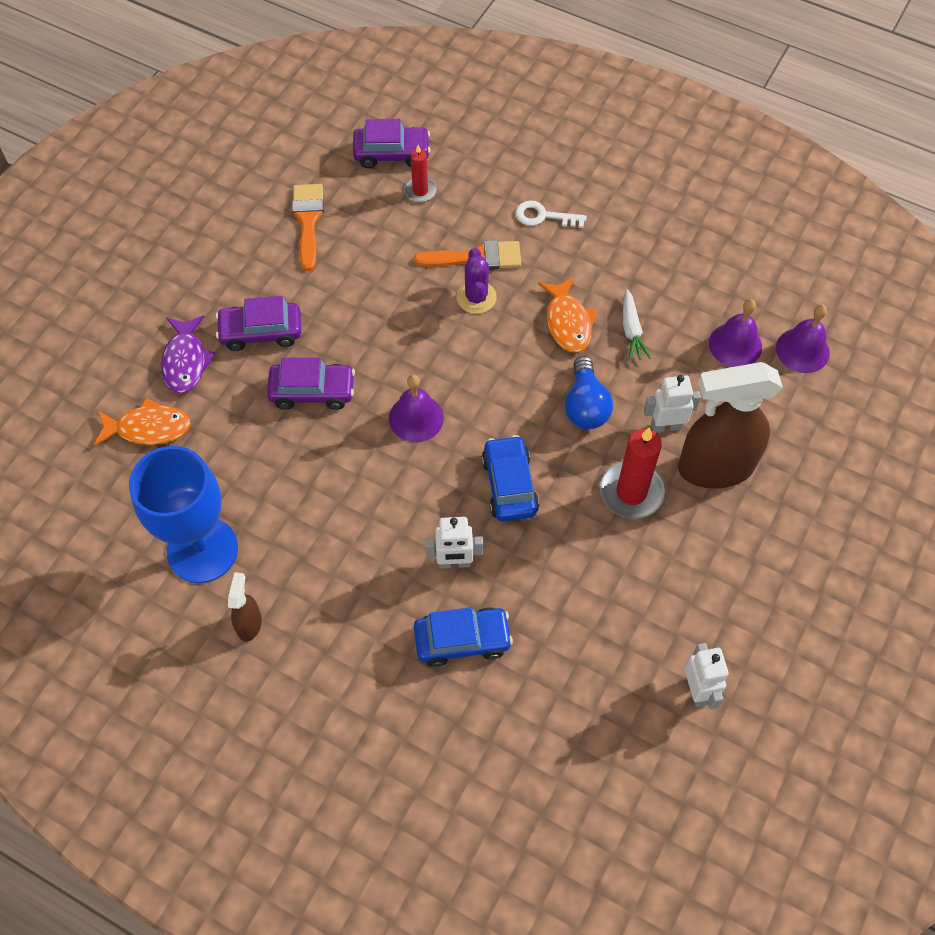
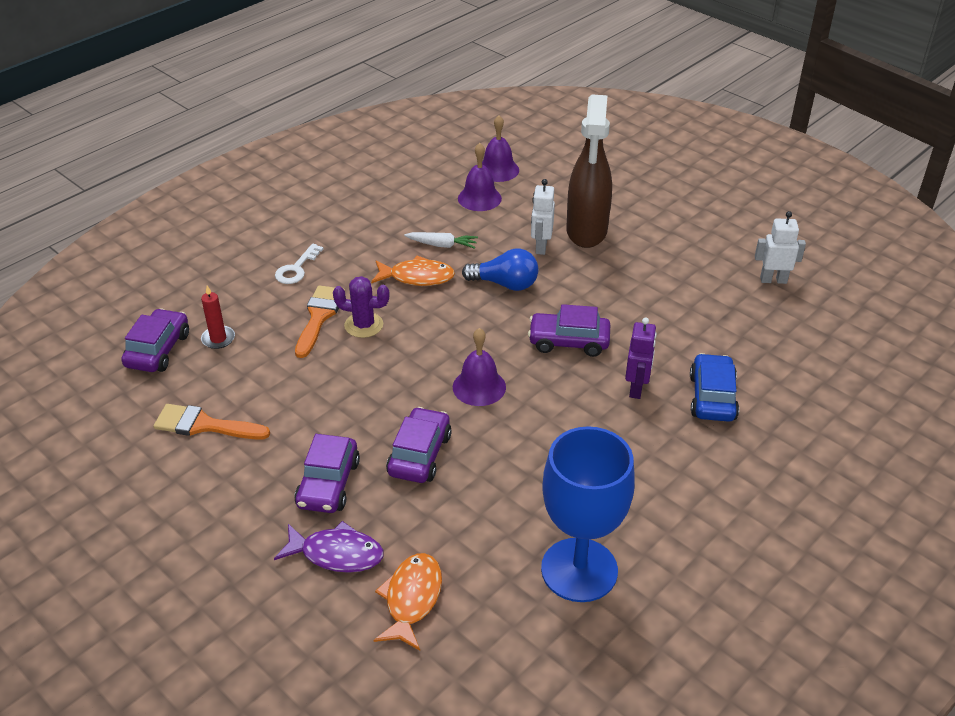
camera: 75 degrees left, 20 degrees down
(249, 624) = (671, 542): brown spray bottle -> none
(454, 563) = (636, 388): white robot -> purple robot
(509, 485) = (568, 341): blue car -> purple car
(631, 492) = (596, 277): red candle -> none

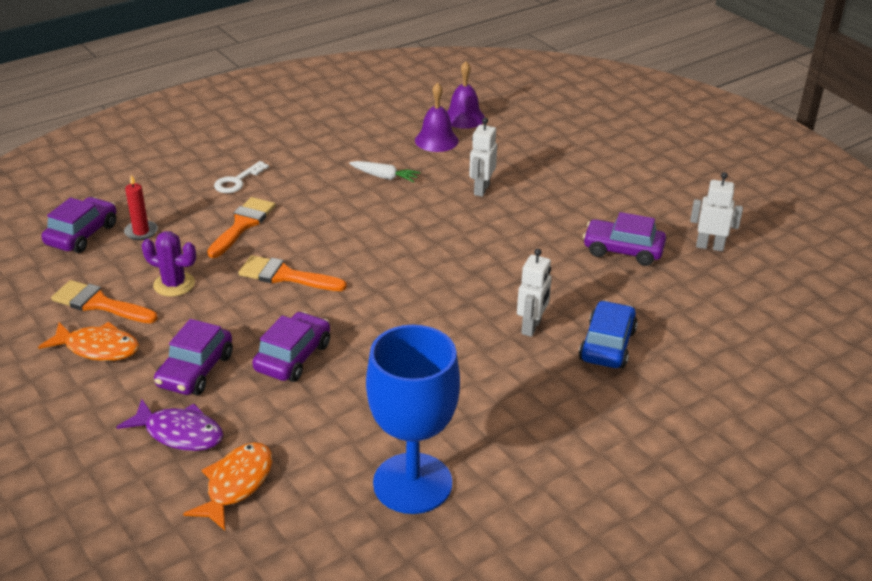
camera: 10 degrees right, 5 degrees down
(364, 325) = (282, 237): purple cactus -> purple cactus (174, 284)
(381, 367) = (285, 276): none -> orange brush
(417, 277) = (350, 202): orange fish -> orange fish (98, 348)
(479, 387) = (374, 305): purple bell -> none
(505, 284) = (434, 218): blue light bulb -> none
(568, 341) = (478, 276): purple car -> purple car (623, 250)
(586, 232) = (532, 181): brown spray bottle -> none
(636, 388) = (531, 327): purple robot -> white robot

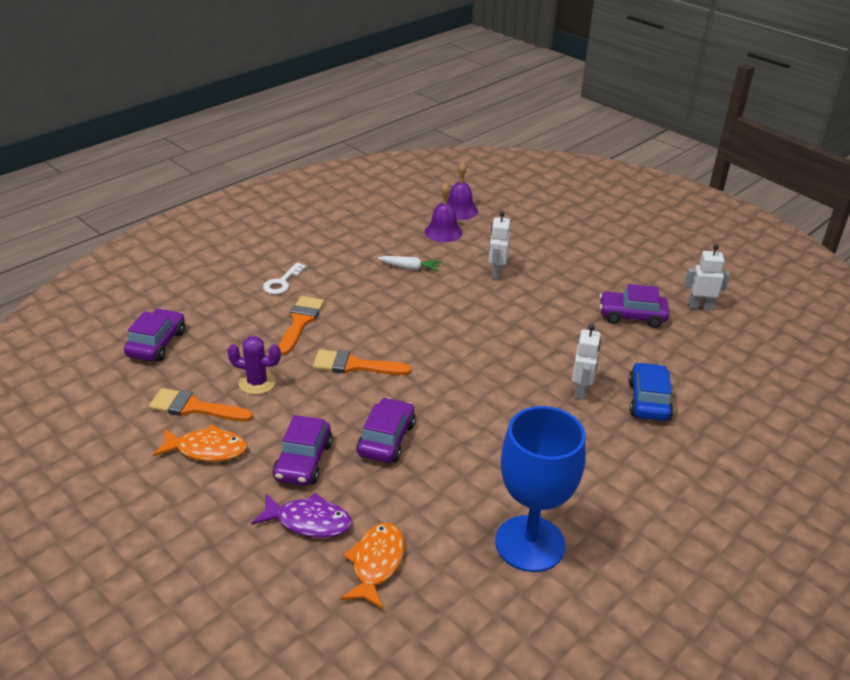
camera: 10 degrees left, 0 degrees up
(141, 232) = (210, 336): red candle -> none

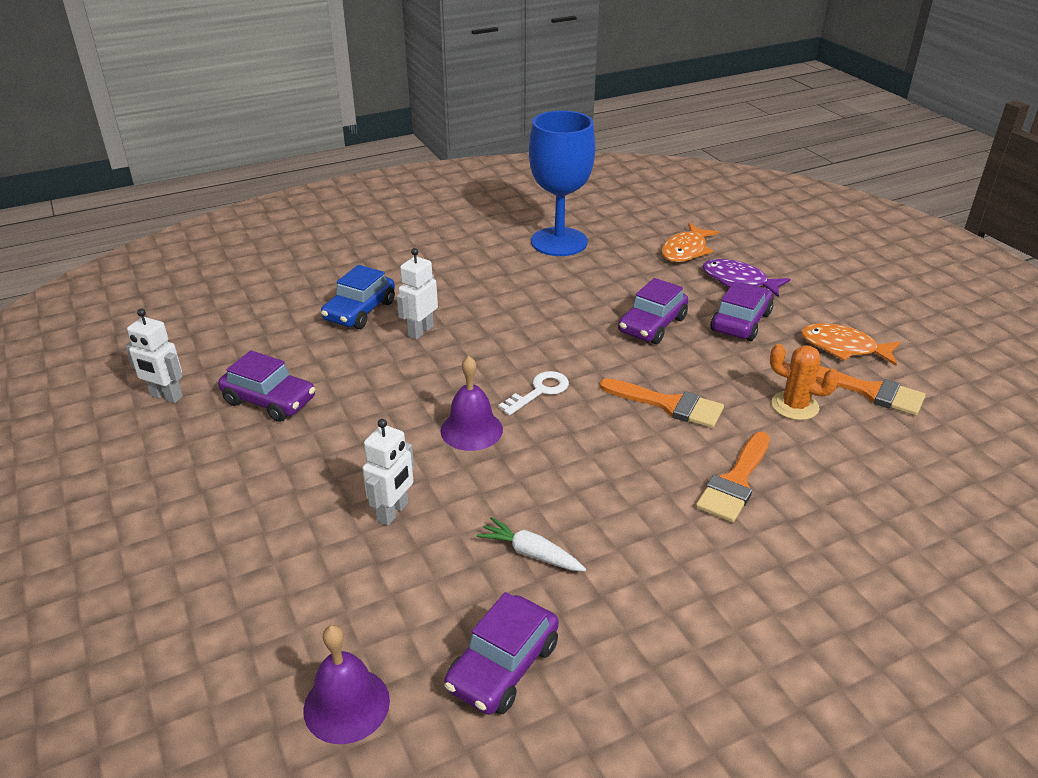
camera: 160 degrees left, 0 degrees up
(156, 344) = (949, 487): purple car -> purple car (503, 666)
(257, 383) = (794, 406): purple cactus -> orange cactus
(282, 282) = (763, 568): white key -> white key (539, 391)
(443, 232) = (423, 637): purple bell -> purple bell (471, 430)

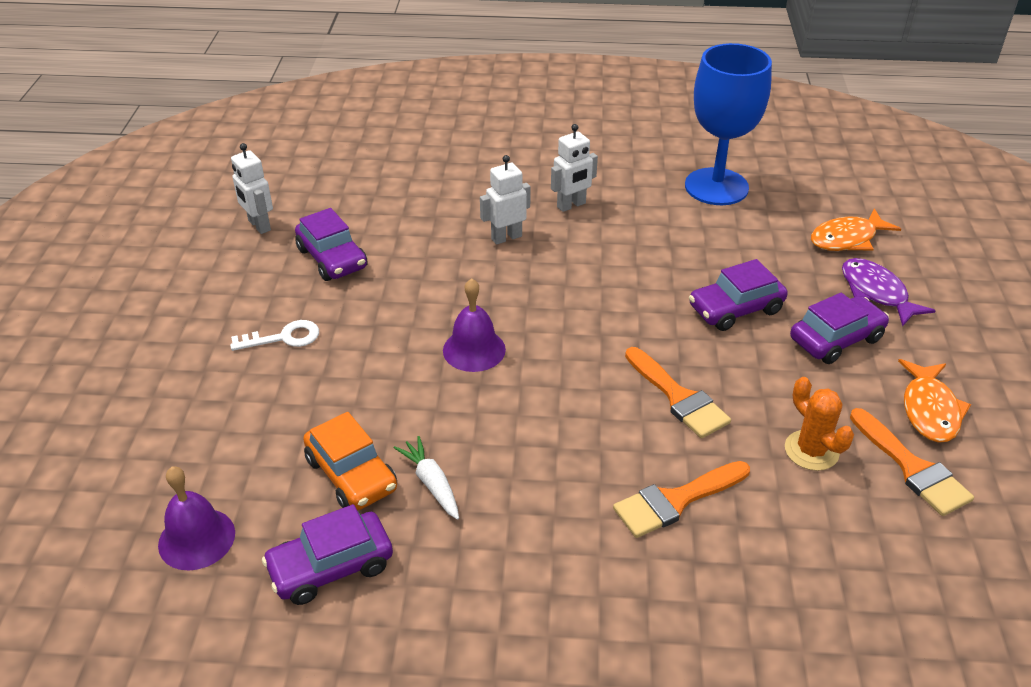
camera: 30 degrees right, 5 degrees up
(360, 311) = (469, 199): blue car -> none
(393, 512) = (351, 397): white robot -> white robot (571, 205)
(452, 577) = (351, 474): none -> orange car
(539, 391) = (565, 336): white key -> white key (284, 338)
(843, 348) = (929, 410): orange fish -> orange fish turned 135 degrees counterclockwise

